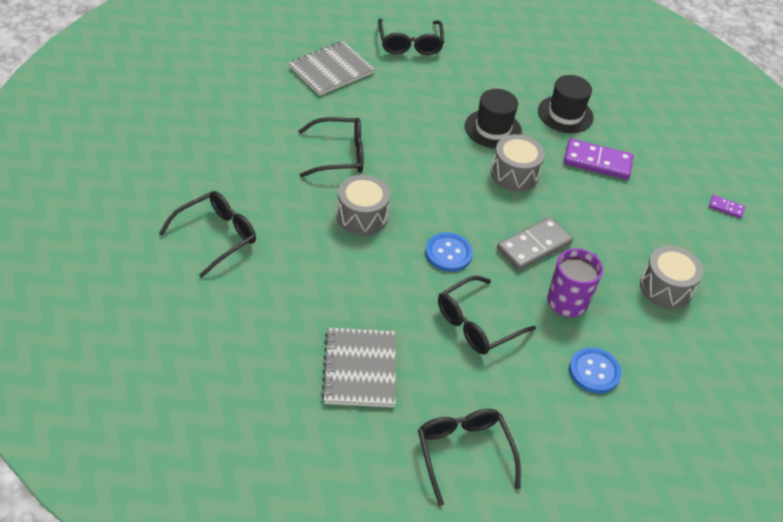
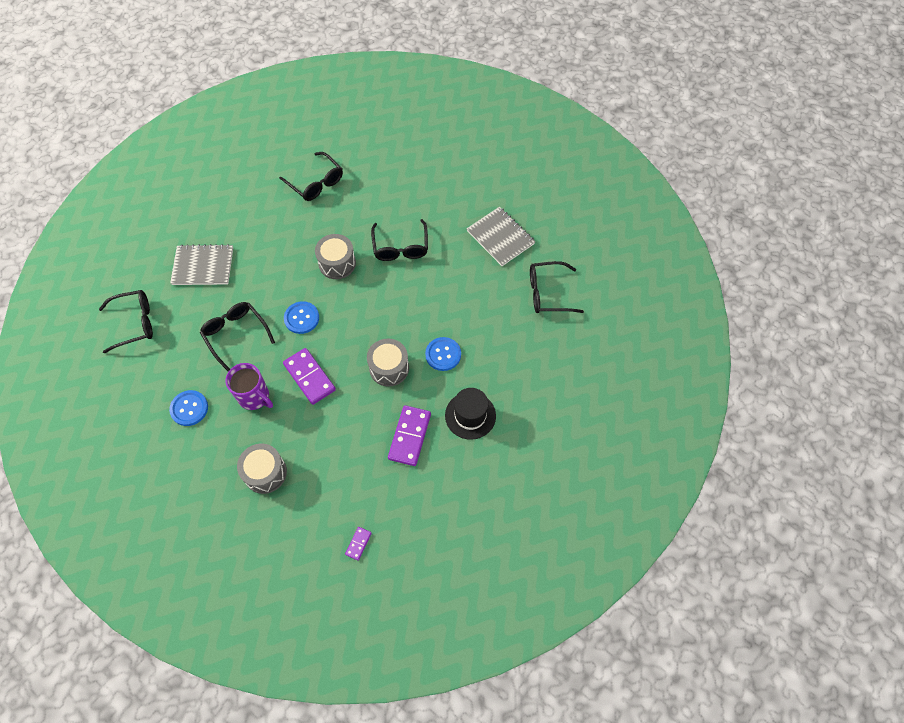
camera: 95 degrees right, 15 degrees up
(493, 129) = (443, 354): black hat -> blue button
(534, 246) = (309, 377): grey domino -> purple domino

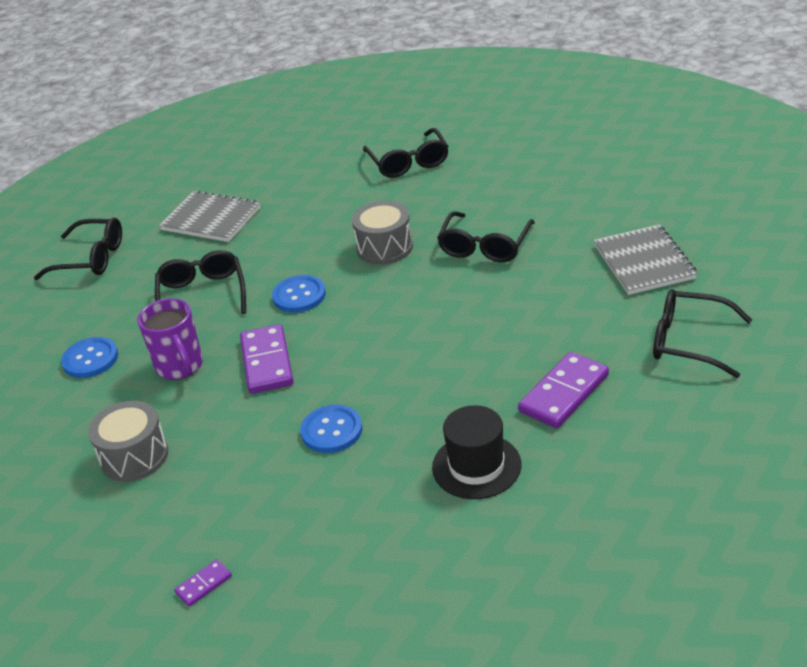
camera: 30 degrees right, 25 degrees down
(389, 368) = (385, 378): grey drum -> none
(410, 436) = (366, 468): purple domino -> purple domino (564, 393)
(443, 354) = (476, 380): blue button -> blue button (331, 431)

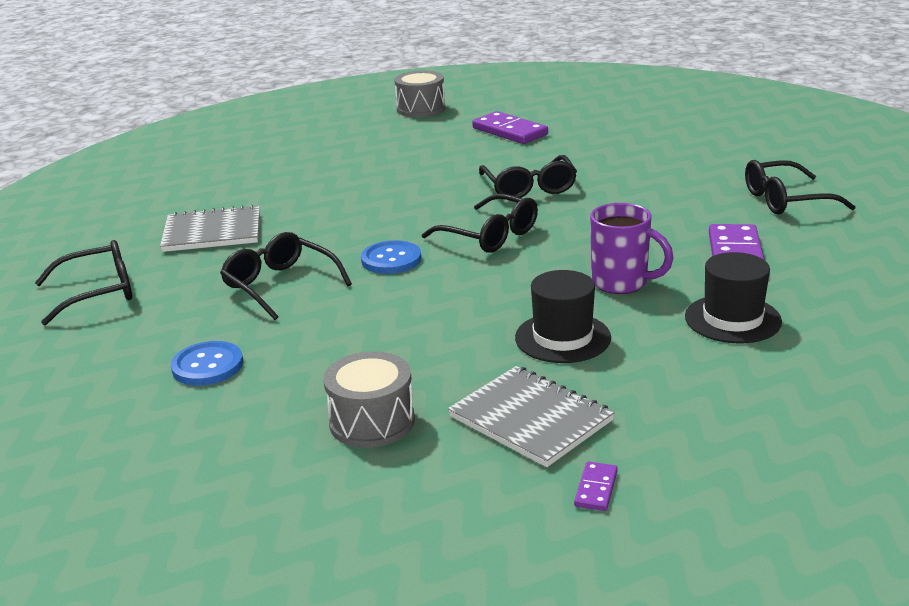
camera: 35 degrees left, 10 degrees down
(180, 367) = (329, 341): purple mug -> purple mug (621, 283)
(267, 362) = (424, 311): purple domino -> purple domino (510, 131)
(331, 431) = (562, 338): blue button -> black hat
(384, 247) = (433, 209): grey drum -> grey drum (421, 109)
(408, 162) = (377, 154): black glasses -> black glasses (490, 235)
(644, 262) = (680, 166): grey notebook -> grey notebook (530, 419)

